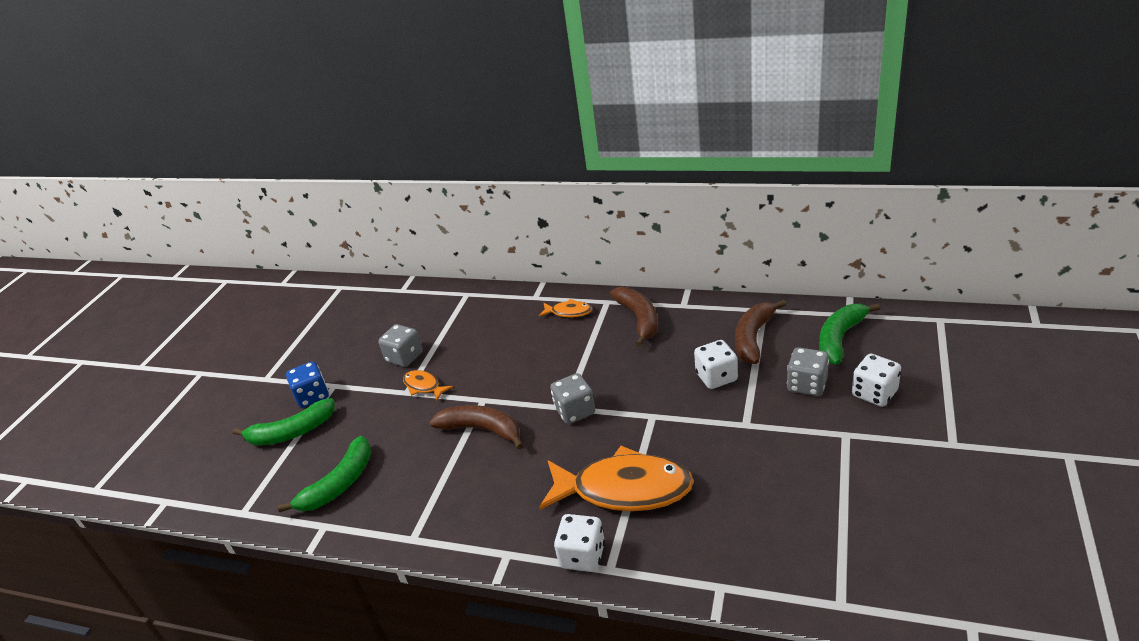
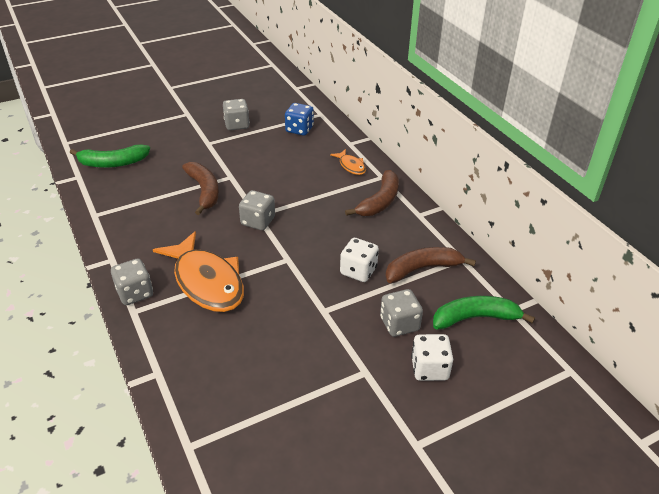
camera: 40 degrees right, 5 degrees up
(291, 432) = (137, 122): green banana -> none
(312, 396) = (171, 112): blue dice -> blue dice (299, 129)
(424, 386) = (219, 147): orange fish -> none
(582, 556) = (135, 293): white dice -> grey dice

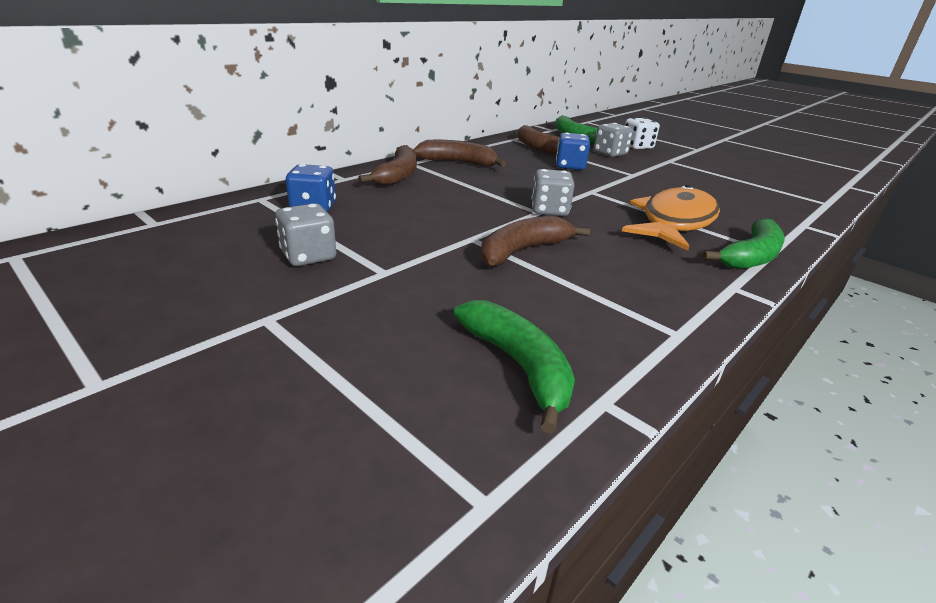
camera: 110 degrees left, 10 degrees down
(135, 293) = (751, 257): grey dice -> green banana
(351, 166) = (398, 175): orange fish -> brown banana
(358, 271) = (570, 166): white dice -> blue dice

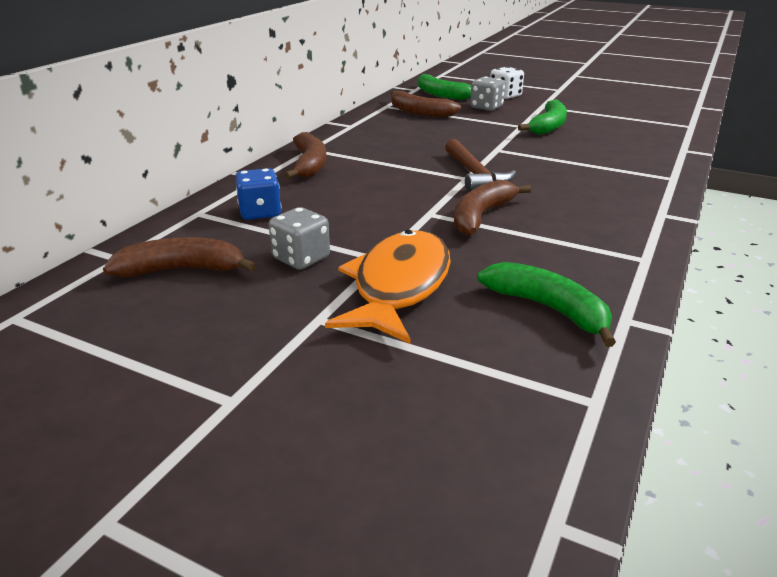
camera: 15 degrees left, 0 degrees up
(458, 162) = (355, 141): brown banana -> brown banana (182, 270)
(549, 210) = (475, 174): grey dice -> brown hammer
(570, 166) = (460, 127): blue dice -> none
(674, 222) = (584, 166): orange fish -> orange fish (398, 286)
(751, 257) = (660, 186): green banana -> green banana (548, 126)

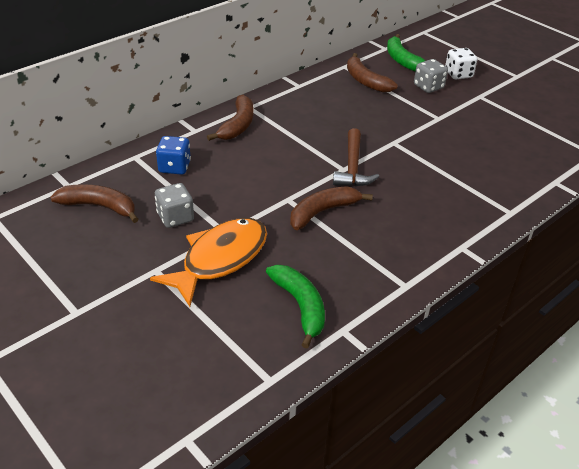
camera: 20 degrees right, 10 degrees up
(548, 126) = (462, 124): green banana -> none

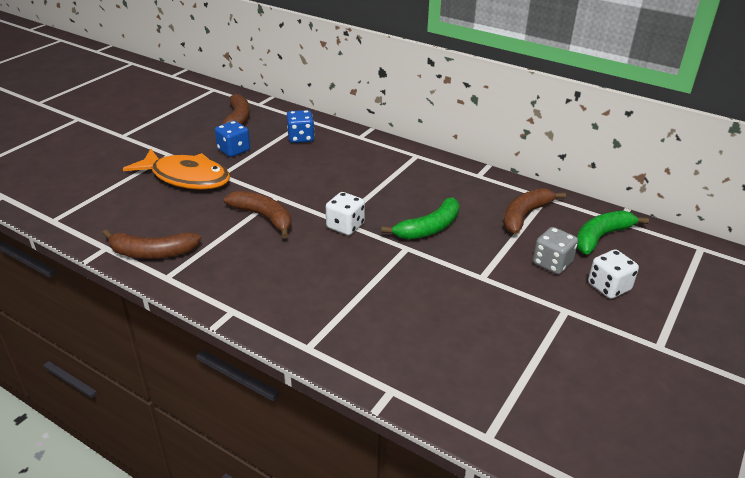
camera: 75 degrees right, 5 degrees down
(175, 217) = (234, 150): grey dice -> blue dice
(238, 125) = (381, 154): brown banana -> brown banana (152, 253)
(300, 306) = (134, 222): green banana -> green banana (429, 228)
(353, 167) = (345, 226): brown hammer -> white dice

